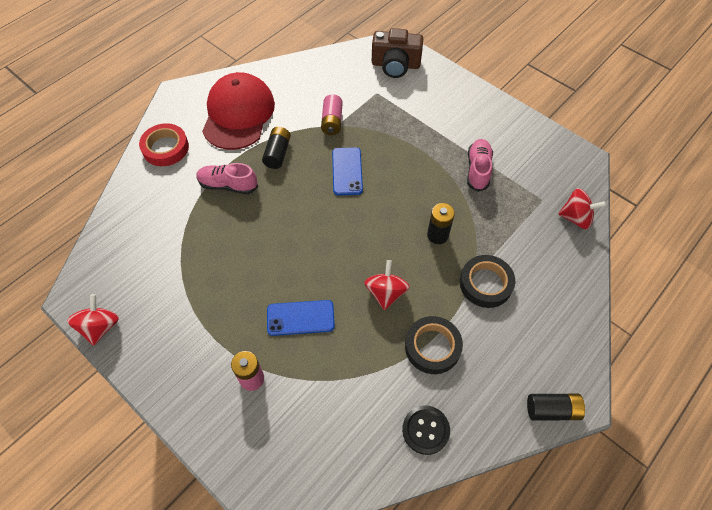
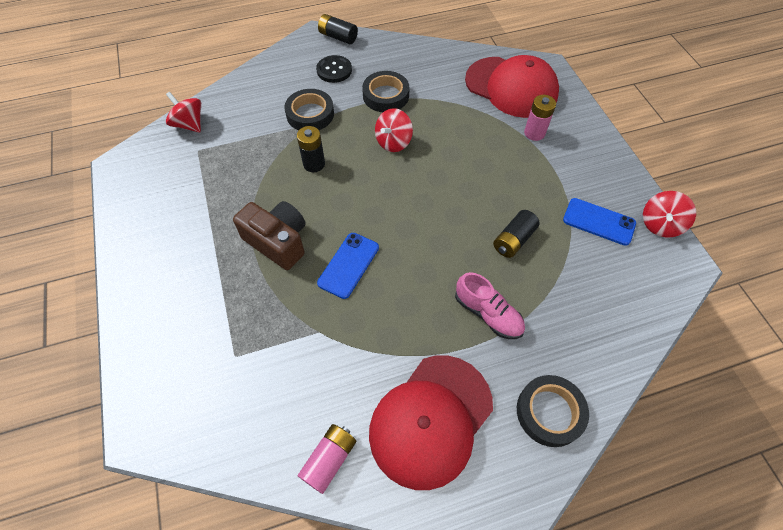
camera: 150 degrees left, 0 degrees up
(165, 148) = (549, 412): red tape -> black tape
(277, 153) = (411, 328): black battery -> black battery (513, 240)
(300, 318) = (475, 155): blue phone -> blue phone (598, 222)
(303, 438) = (511, 87): none -> red cap
(332, 121) = (320, 340): pink battery -> pink battery (329, 460)
(395, 65) = (172, 391): brown camera -> brown camera (278, 242)
(425, 430) = (426, 59): black button -> black button (334, 70)
(478, 170) = (221, 202): pink shoe -> none

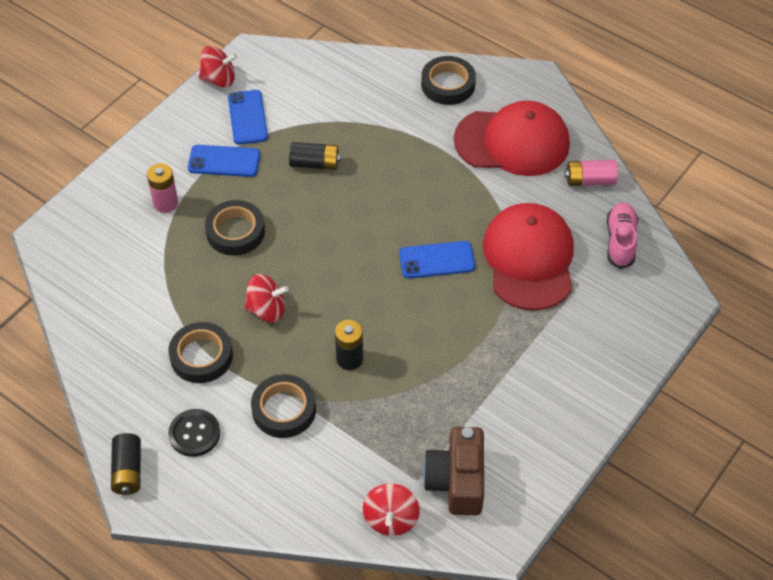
camera: 125 degrees left, 5 degrees down
(278, 242) = (459, 326): brown camera -> brown camera (456, 481)
(477, 158) = (235, 232): none -> black tape
(488, 314) = (401, 149): pink shoe -> pink shoe (620, 241)
(511, 87) = (105, 251): red cap -> red cap (529, 259)
(556, 183) = (224, 161): none -> blue phone

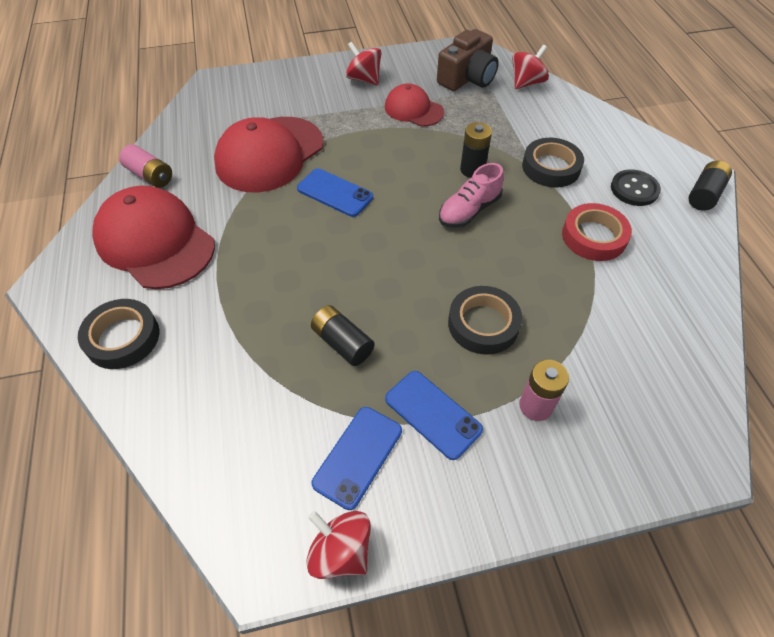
camera: 140 degrees left, 0 degrees up
(201, 356) = (594, 237): black tape -> red tape
(267, 309) = (509, 239): red spinning top -> red spinning top (364, 79)
(466, 395) = (413, 109): none -> red cap
(620, 241) = (196, 128): pink shoe -> pink shoe (469, 210)

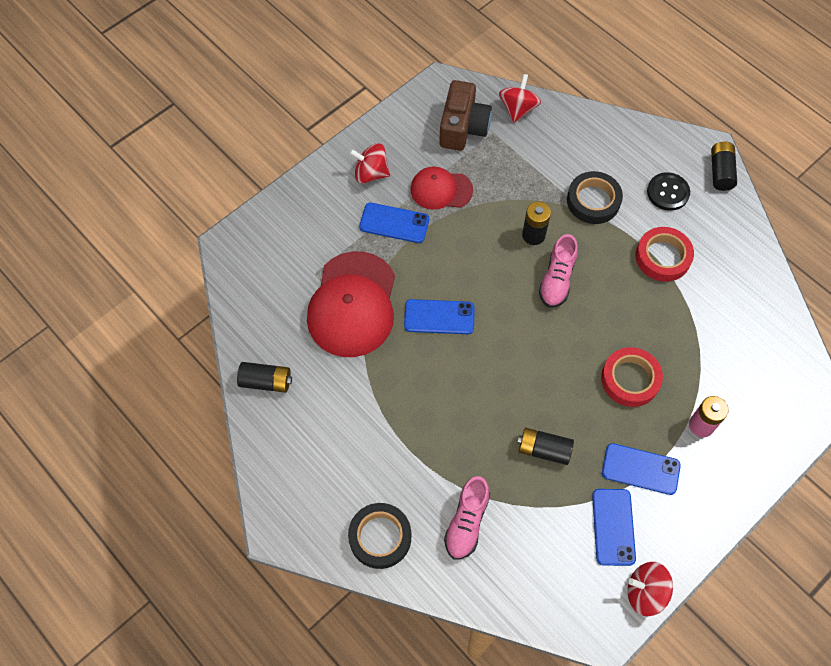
camera: 30 degrees left, 10 degrees up
(150, 175) = (266, 382): pink battery -> black battery
(155, 242) = (330, 443): red cap -> none
(211, 368) = (466, 522): none -> pink shoe
(354, 116) = (394, 223): none -> blue phone
(483, 324) = (630, 379): black tape -> red tape

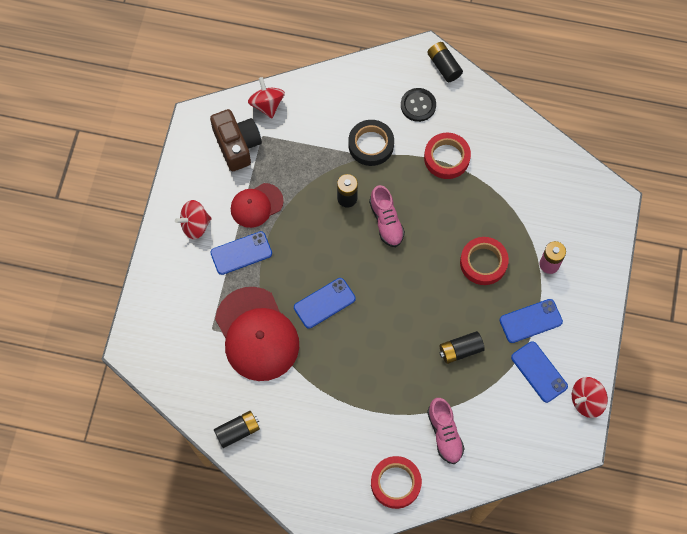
camera: 35 degrees left, 5 degrees up
(380, 537) = (395, 483): black tape -> red tape

